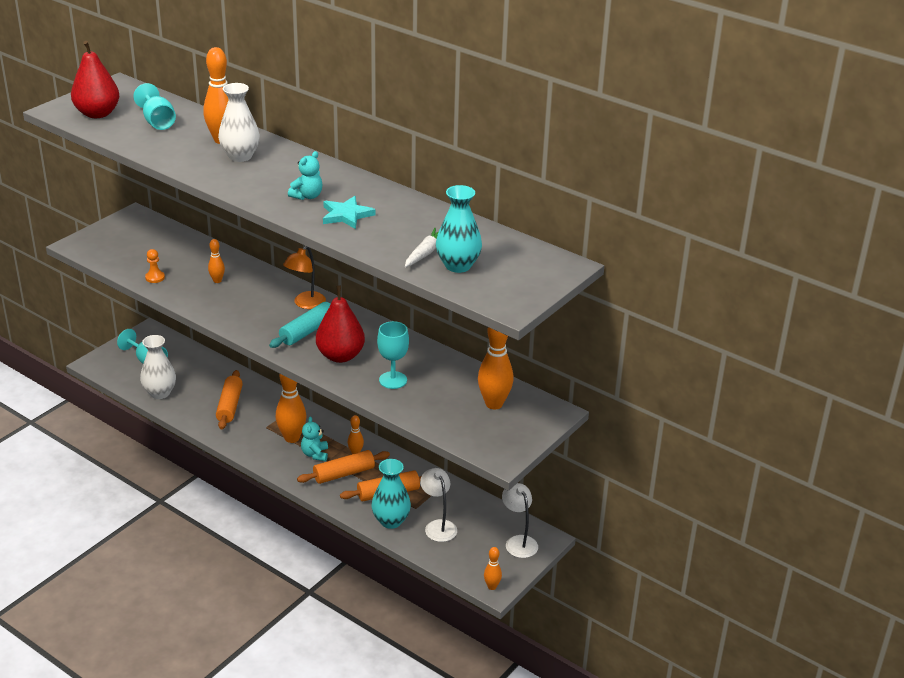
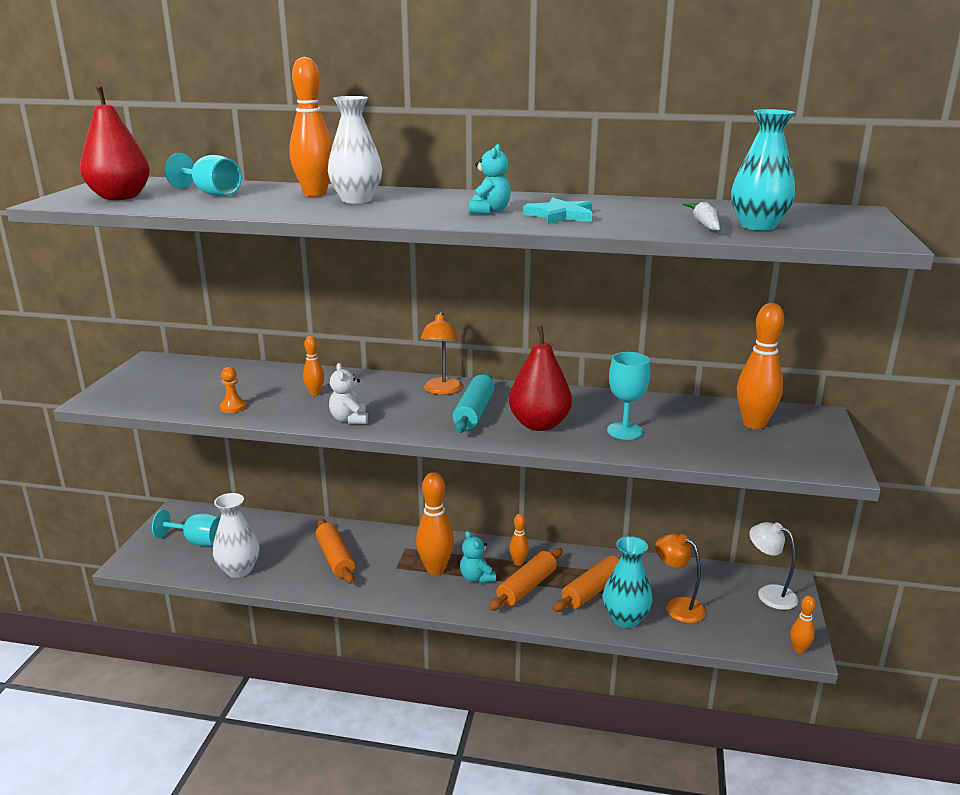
camera: 25 degrees left, 10 degrees down
(219, 312) = (349, 419): none -> white teddy bear
(438, 526) = (677, 606): white lamp -> orange lamp

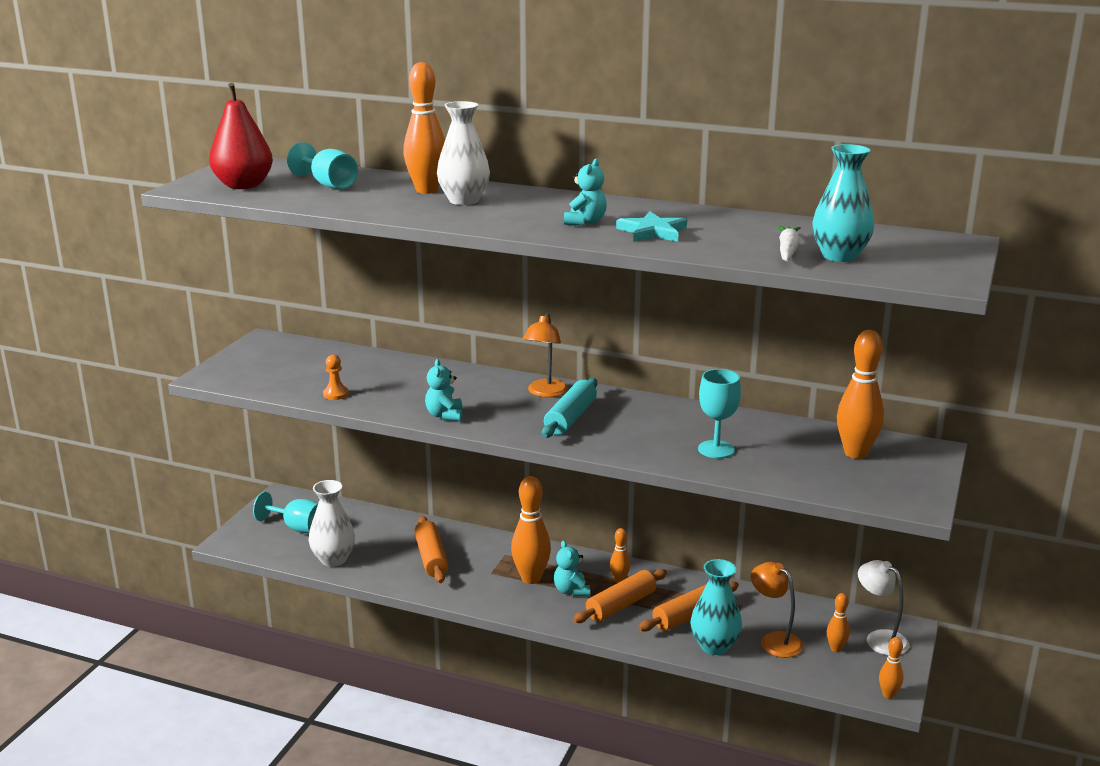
camera: 10 degrees right, 0 degrees up
(315, 393) = (417, 386): orange bowling pin -> orange bowling pin (836, 649)
(349, 419) = (445, 415): white teddy bear -> turquoise teddy bear
(539, 424) = (631, 436): red pear -> none

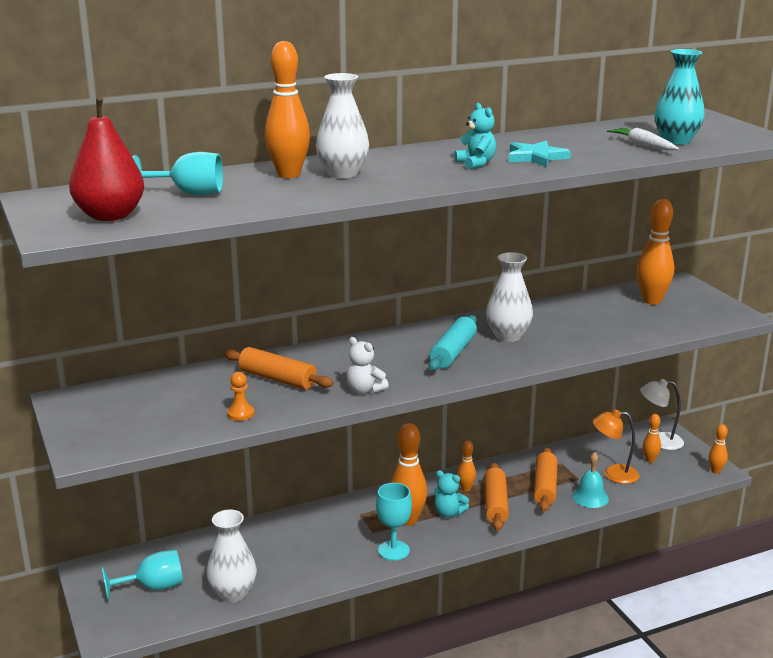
camera: 45 degrees left, 0 degrees up
(431, 558) = (310, 547): orange rolling pin -> orange rolling pin (277, 379)
(445, 415) = (364, 390): turquoise teddy bear -> white teddy bear
(545, 393) = (397, 343): orange lamp -> none
(570, 418) = (453, 352): turquoise rolling pin -> turquoise rolling pin turned 45 degrees clockwise
(644, 425) = (508, 336): none -> white vase
(714, 646) = (590, 497): turquoise vase -> turquoise bell
(716, 449) = (580, 332): turquoise goblet -> turquoise goblet (393, 550)

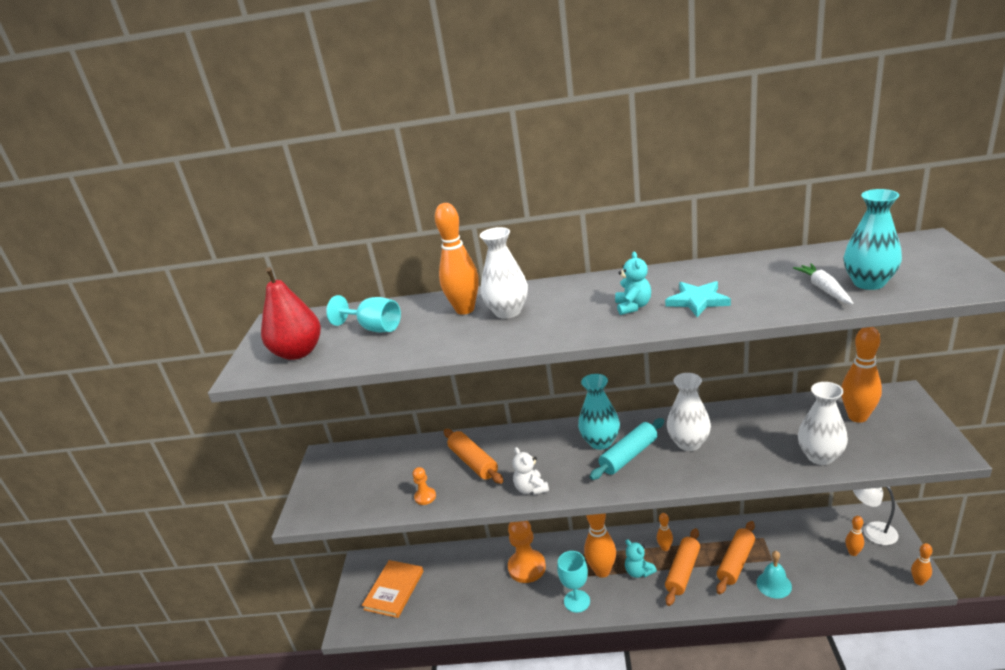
camera: 30 degrees right, 5 degrees up
(153, 587) = (394, 590): turquoise goblet -> orange book
(233, 593) = (442, 612): white vase -> white vase (820, 456)
(316, 533) = (527, 567): none -> orange pawn
(414, 346) = (600, 442): none -> turquoise vase
(613, 474) = (808, 562): orange lamp -> none

